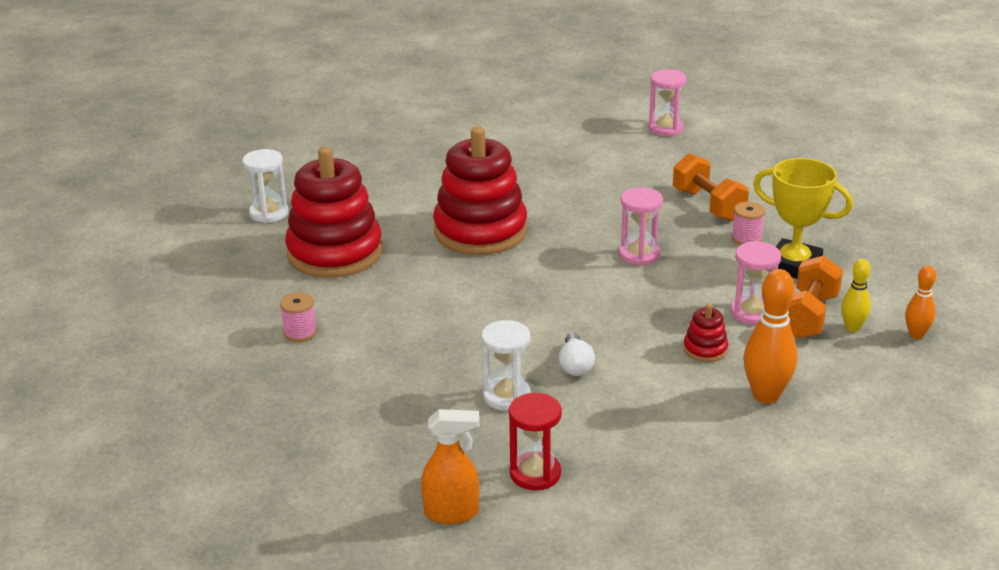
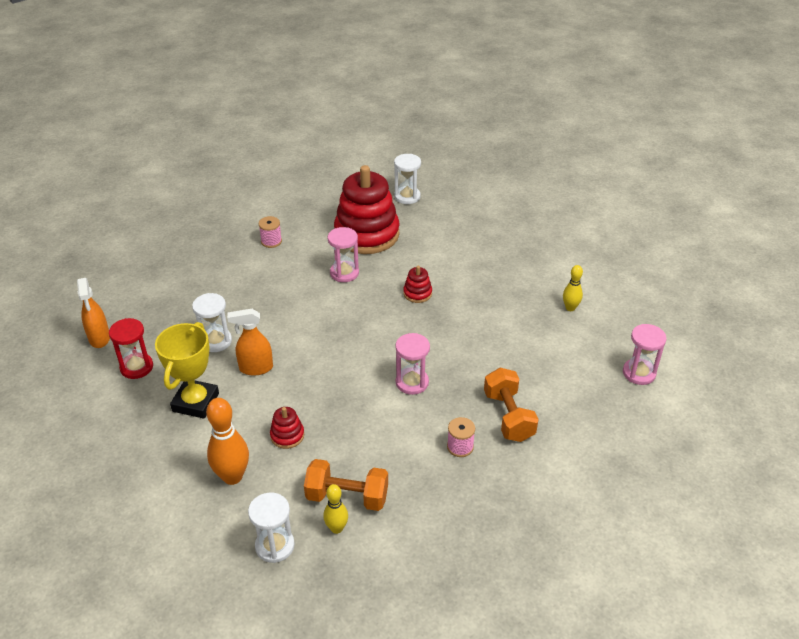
camera: 75 degrees right, 10 degrees up
(480, 231) = (417, 293): red stacking toy -> red stacking toy, size x0.41
(552, 144) = (570, 308): none -> yellow bowling pin
(575, 365) = (255, 368): white light bulb -> orange spray bottle
(708, 205) = (508, 416): orange dumbbell -> orange dumbbell turned 60 degrees counterclockwise
(752, 313) = (344, 459): pink hourglass -> pink hourglass (344, 273)
(793, 266) = (425, 482): yellow trophy -> yellow trophy (196, 402)
(875, 371) = (275, 546): none -> white hourglass
(916, 335) = (335, 575): orange bowling pin -> none

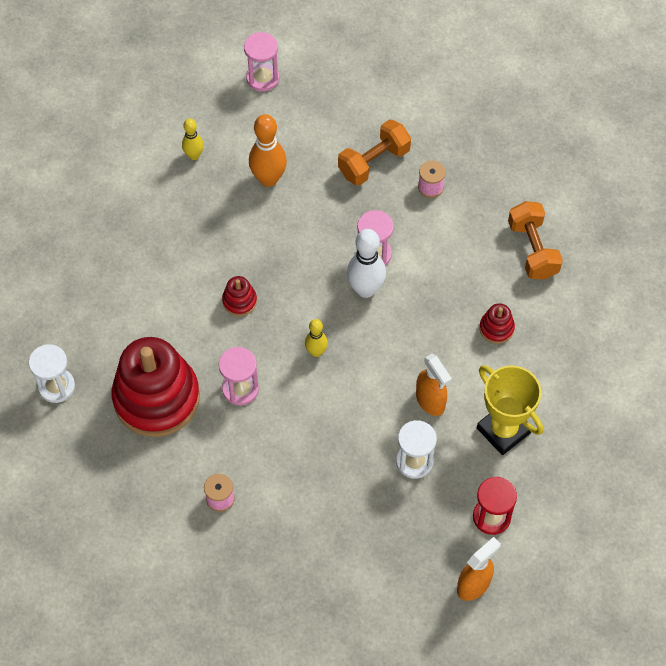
camera: 115 degrees left, 20 degrees up
(196, 402) = (503, 430): yellow trophy -> yellow trophy turned 60 degrees clockwise
(232, 476) = (565, 348): orange bowling pin -> orange bowling pin (268, 179)
(275, 546) = (610, 280): white hourglass -> none
(336, 528) = (567, 243): yellow bowling pin -> yellow bowling pin (316, 352)
(381, 366) = (365, 289): none -> white bowling pin

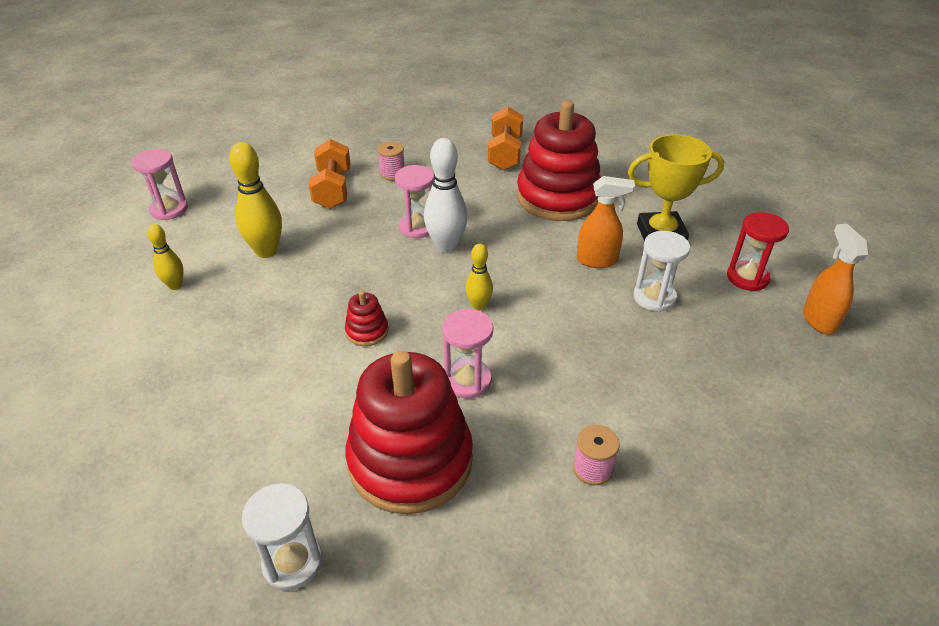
camera: 55 degrees left, 20 degrees down
(268, 179) = (266, 251): orange bowling pin -> yellow bowling pin
(496, 328) = (558, 197): red stacking toy -> red stacking toy, size x2.43
(532, 250) = (505, 154): orange dumbbell -> orange dumbbell turned 75 degrees clockwise

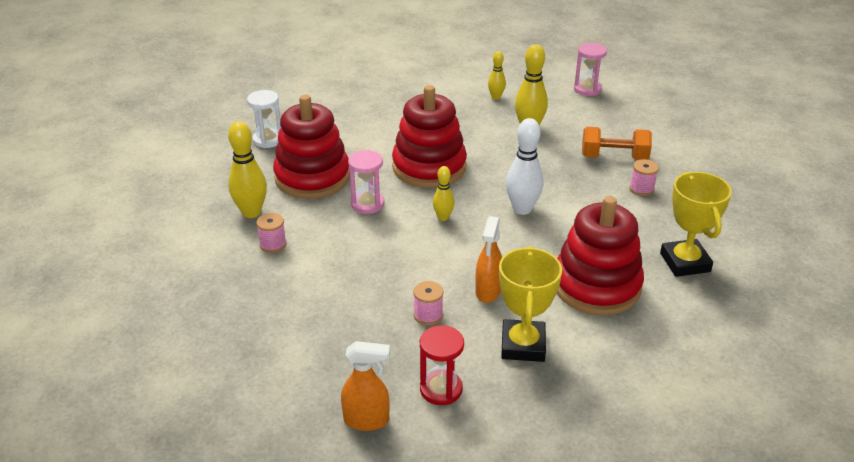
camera: 100 degrees right, 5 degrees down
(367, 331) = (429, 167): red stacking toy -> red stacking toy, size x2.43
(417, 227) = (552, 197): pink hourglass -> none
(505, 154) = (685, 262): orange dumbbell -> yellow trophy
(524, 521) = (251, 212): none -> yellow bowling pin
(654, 297) = (428, 315): white hourglass -> pink spool

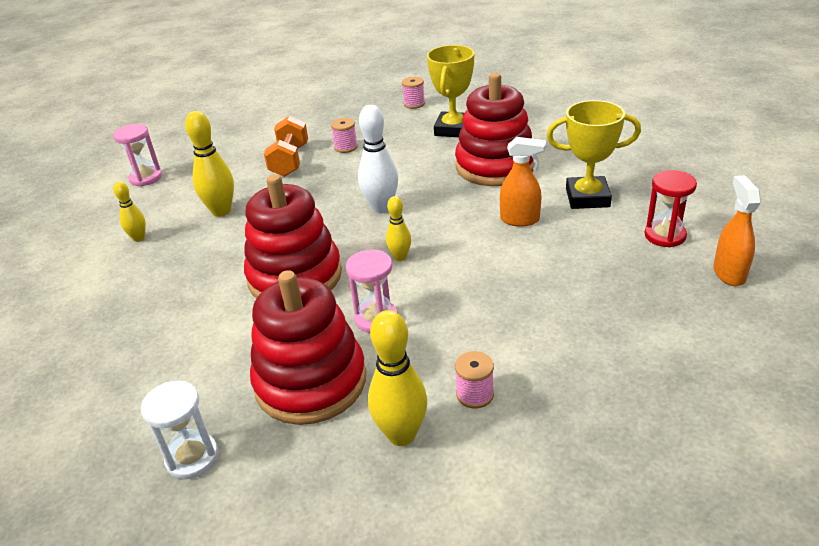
camera: 90 degrees left, 0 degrees up
(428, 315) = (568, 252): pink spool -> pink spool (414, 104)
(685, 262) = (453, 129): yellow trophy -> yellow trophy turned 60 degrees counterclockwise

